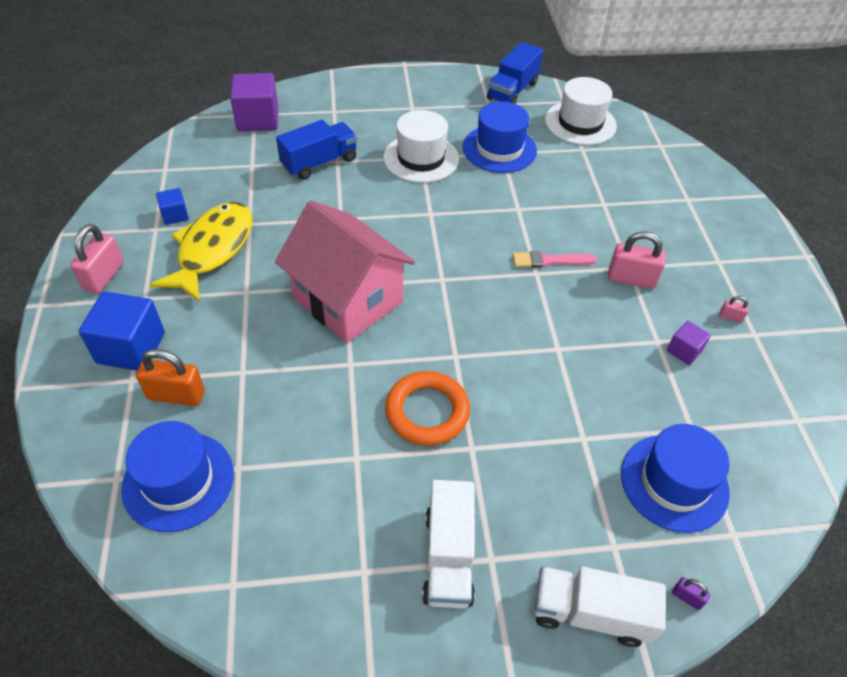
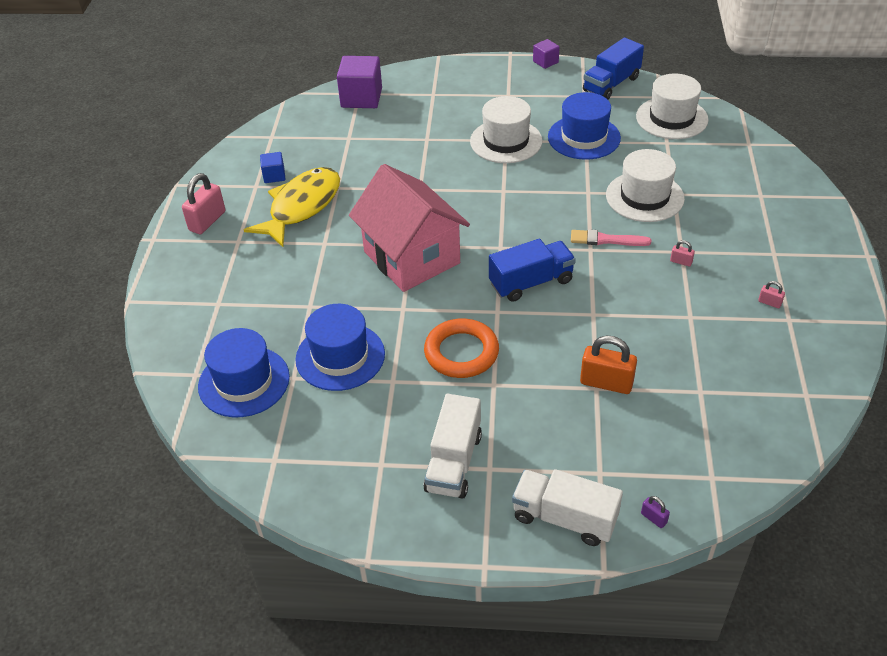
camera: 15 degrees right, 5 degrees down
(131, 348) = (221, 279): blue cube -> none
(176, 395) = (252, 318): orange padlock -> orange padlock (606, 383)
(319, 163) = (410, 139): blue truck -> blue truck (531, 282)
(576, 209) = (644, 197): none -> white hat
(631, 279) = (681, 262): pink padlock -> pink padlock, size x0.46
(674, 482) = (670, 431): blue hat -> blue hat (340, 356)
(684, 351) = (713, 327): purple cube -> purple cube (545, 62)

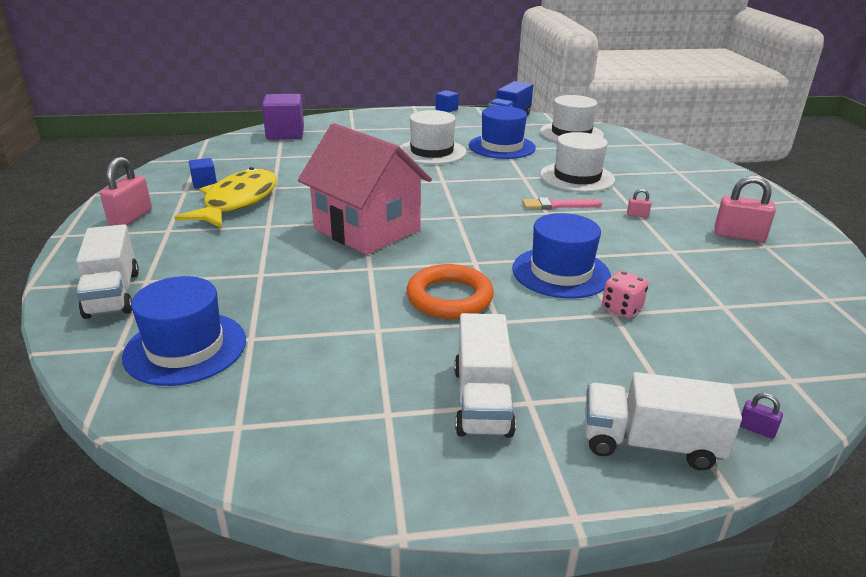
camera: 15 degrees left, 15 degrees down
(192, 316) = (113, 294): none -> white truck
(340, 356) = (307, 313): blue hat -> blue hat (561, 272)
(531, 282) = (500, 238): blue truck -> none
(545, 62) = (446, 109): purple cube -> blue cube
(606, 383) = (621, 308): orange padlock -> pink dice
(769, 303) = (739, 236): pink padlock -> pink padlock, size x2.15

